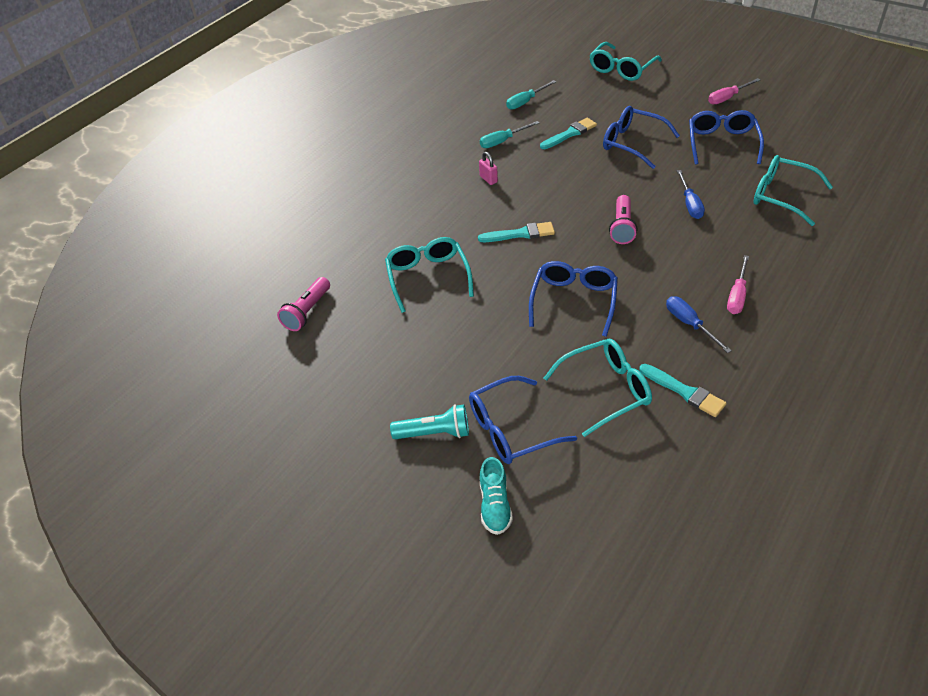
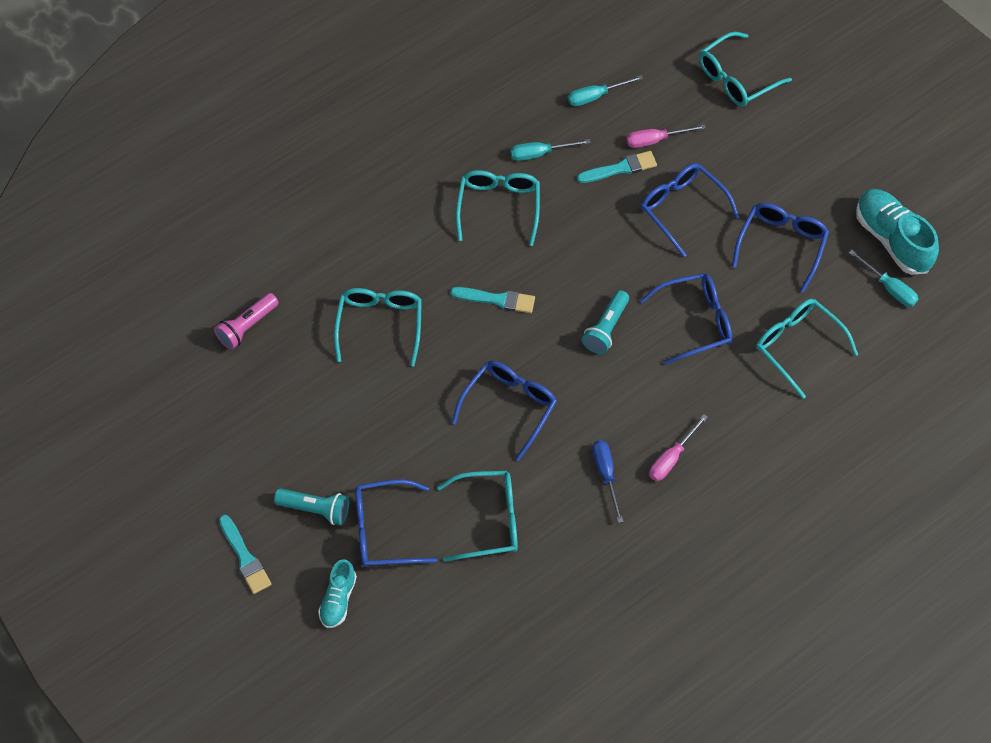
camera: 15 degrees right, 15 degrees up
(488, 179) = (498, 208): pink padlock -> turquoise glasses
(622, 227) = (606, 328): pink flashlight -> turquoise flashlight
(684, 392) = (559, 547): turquoise brush -> turquoise brush (245, 557)
(690, 204) = (694, 322): blue screwdriver -> blue glasses
(727, 98) = (831, 174): pink screwdriver -> pink screwdriver (655, 140)
(800, 120) = (892, 239): none -> turquoise shoe
(821, 145) = (889, 288): none -> turquoise screwdriver

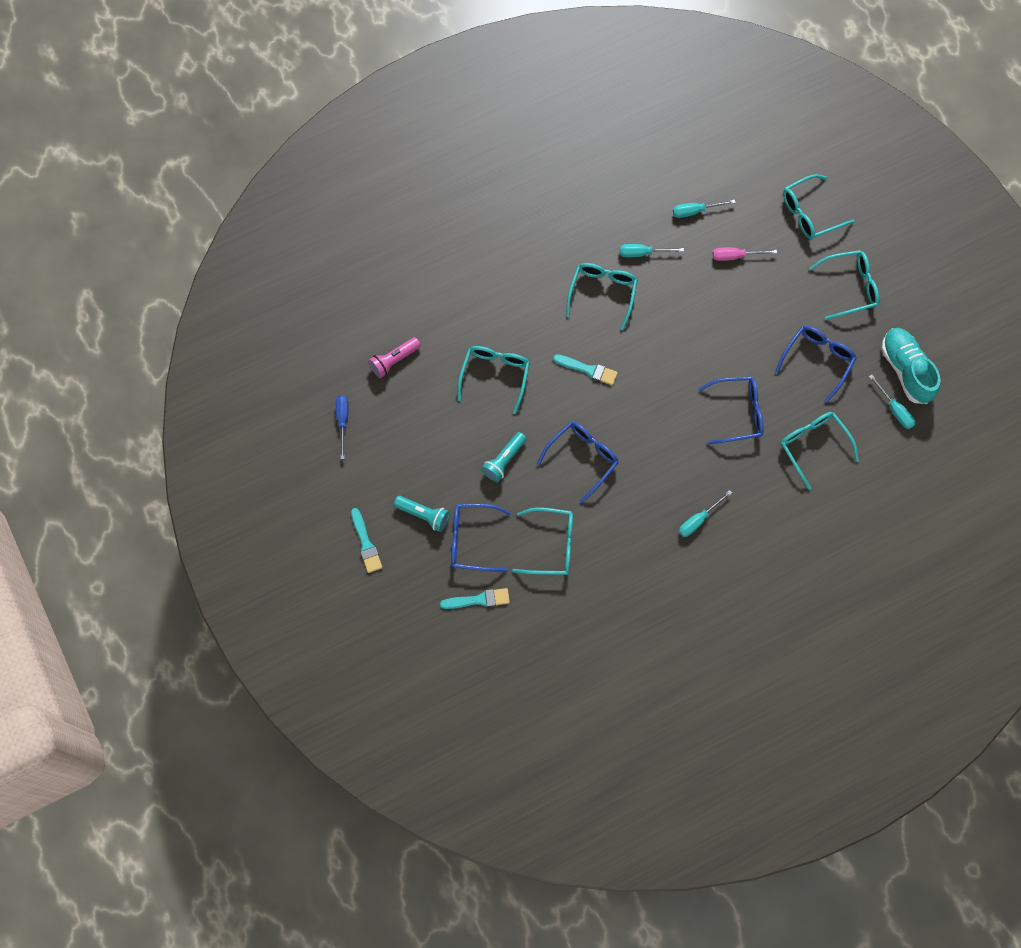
camera: 10 degrees right, 10 degrees up
(338, 599) = (429, 588): turquoise shoe -> none
(606, 328) = (668, 407): turquoise flashlight -> turquoise flashlight (504, 460)
(606, 475) = (646, 525): blue screwdriver -> blue screwdriver (343, 421)
(620, 168) = (703, 275): turquoise brush -> turquoise brush (478, 600)
(671, 458) = (698, 520): pink screwdriver -> turquoise screwdriver
(683, 209) = (746, 318): blue glasses -> none
(801, 155) = (849, 287): none -> turquoise glasses

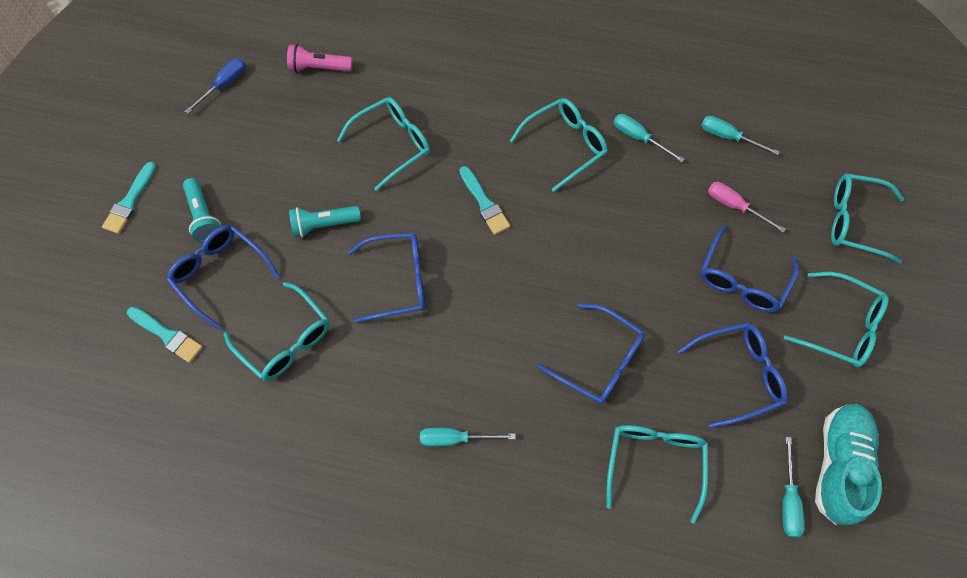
camera: 40 degrees right, 5 degrees down
(775, 300) = (742, 278): none -> blue glasses

